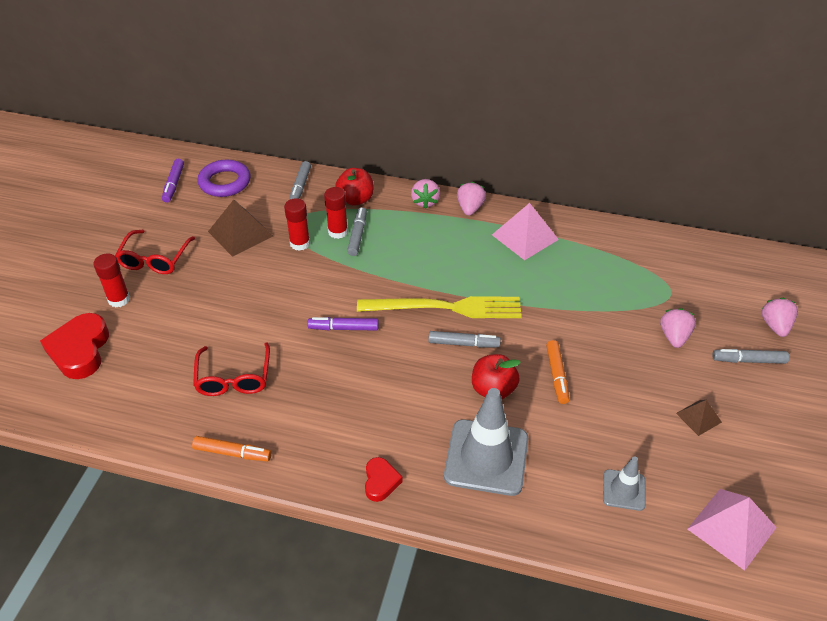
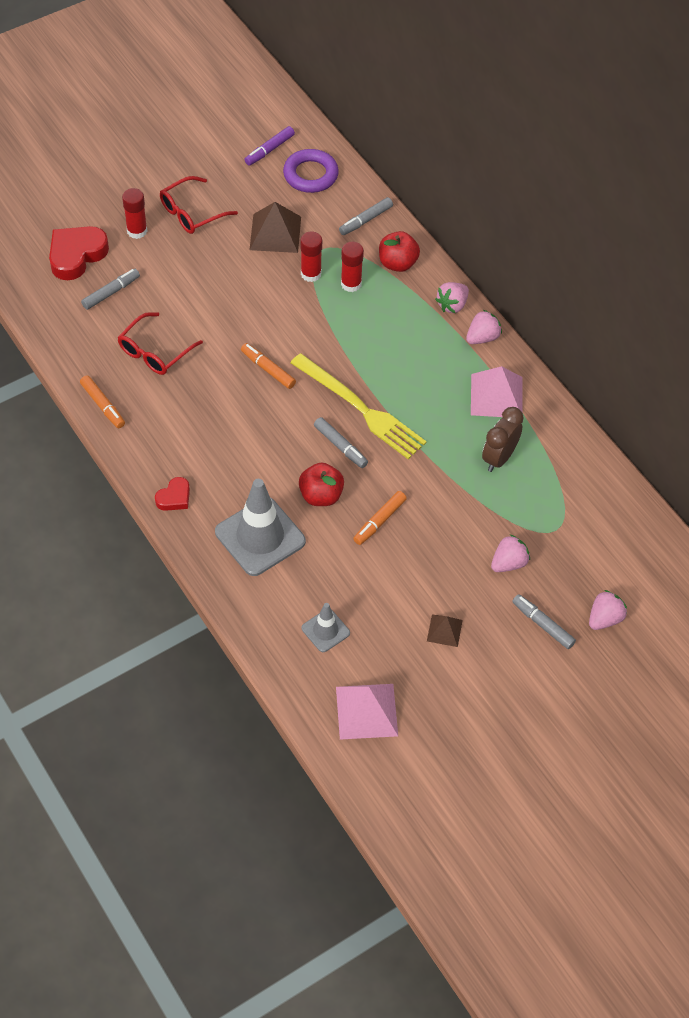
camera: 40 degrees right, 10 degrees up
(343, 328) = (268, 369): purple marker -> orange marker
(357, 235) = (363, 298): grey marker -> grey marker (111, 292)
(577, 274) = (499, 458): none -> brown clock

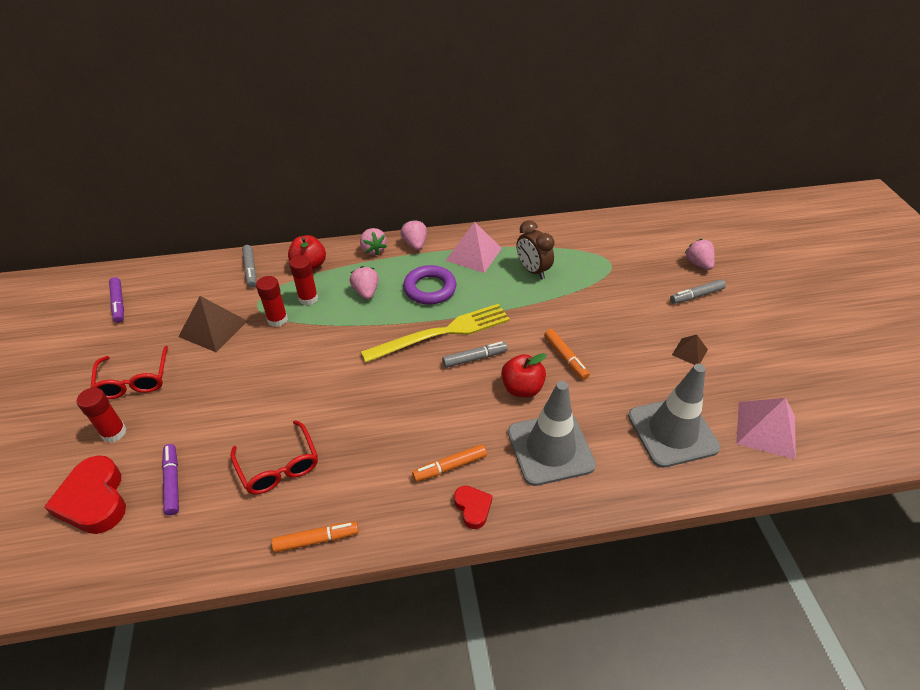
camera: 65 degrees left, 10 degrees down
(111, 292) = (172, 482): grey marker -> purple marker
(268, 369) = (361, 381): orange marker -> orange marker (450, 467)
(310, 175) = (172, 286): purple ring -> purple ring (430, 289)
(325, 630) = (672, 432): grey traffic cone -> grey traffic cone, size x1.94
(508, 563) = (634, 296): pink strawberry -> pink strawberry (366, 292)

